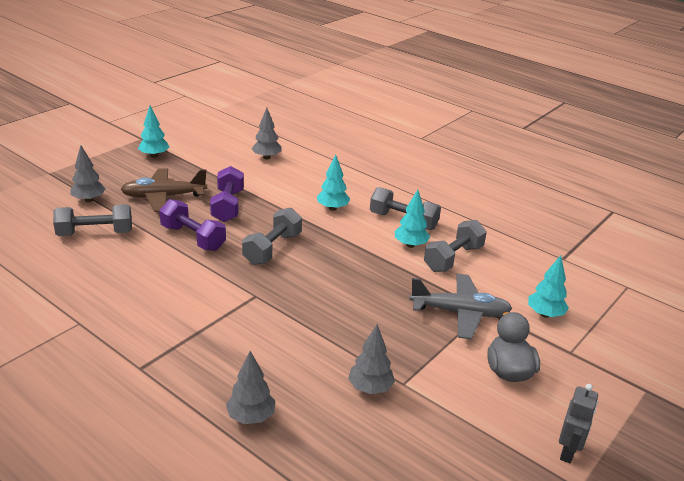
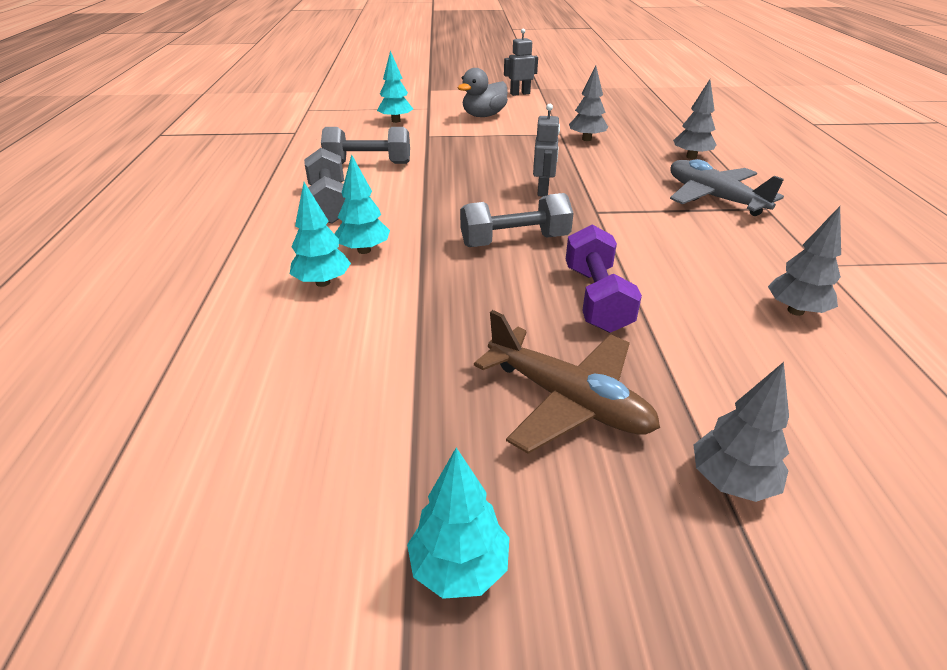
camera: 130 degrees left, 5 degrees up
(95, 233) = (752, 381): grey dumbbell -> none
(228, 206) = (486, 322): purple dumbbell -> none
(266, 157) = (265, 391): grey tree -> grey tree (795, 311)
(312, 296) = (543, 190): none -> grey robot
(410, 245) = (376, 185): turquoise tree -> turquoise tree (323, 282)
(460, 313) = (448, 141): grey plane -> grey plane (713, 198)

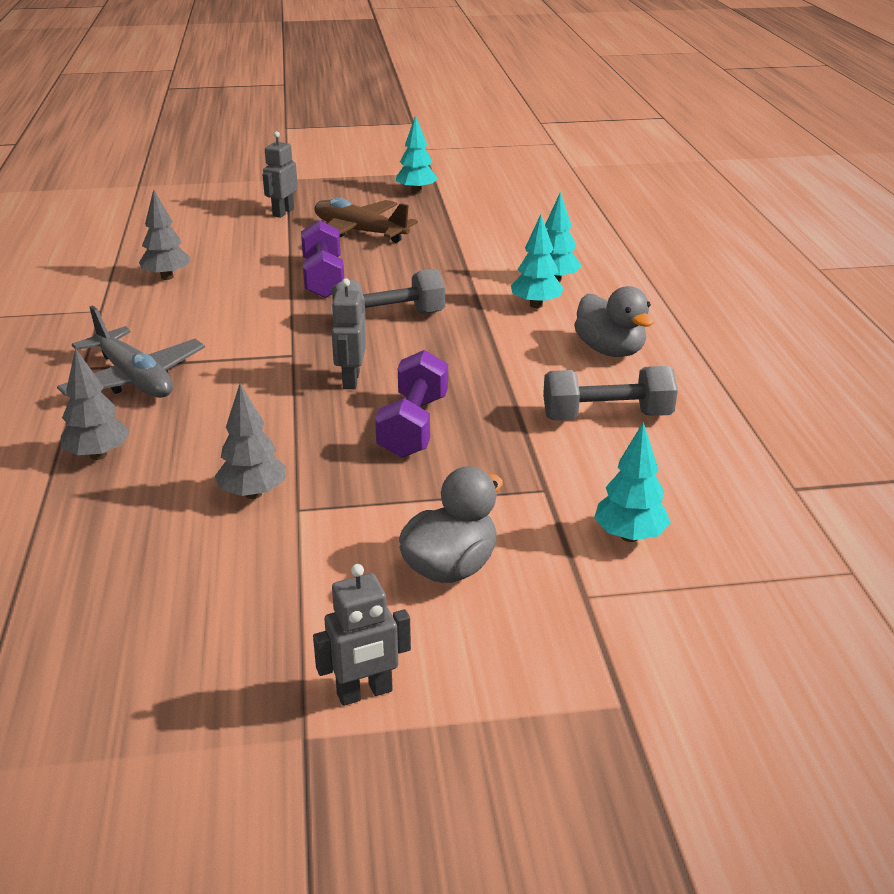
camera: 175 degrees right, 5 degrees down
(329, 204) = (610, 350): grey dumbbell -> grey duck
(497, 163) = (414, 426): none -> purple dumbbell
(731, 481) = (283, 212): grey tree -> grey robot

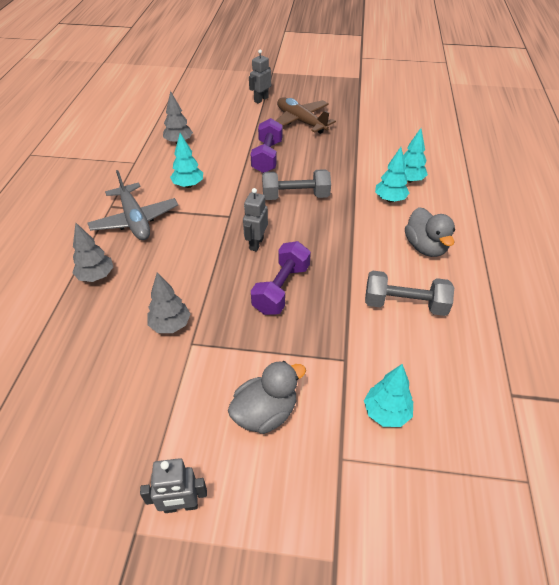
camera: 15 degrees right, 15 degrees up
(416, 192) = (346, 93): turquoise tree -> turquoise tree (188, 185)

